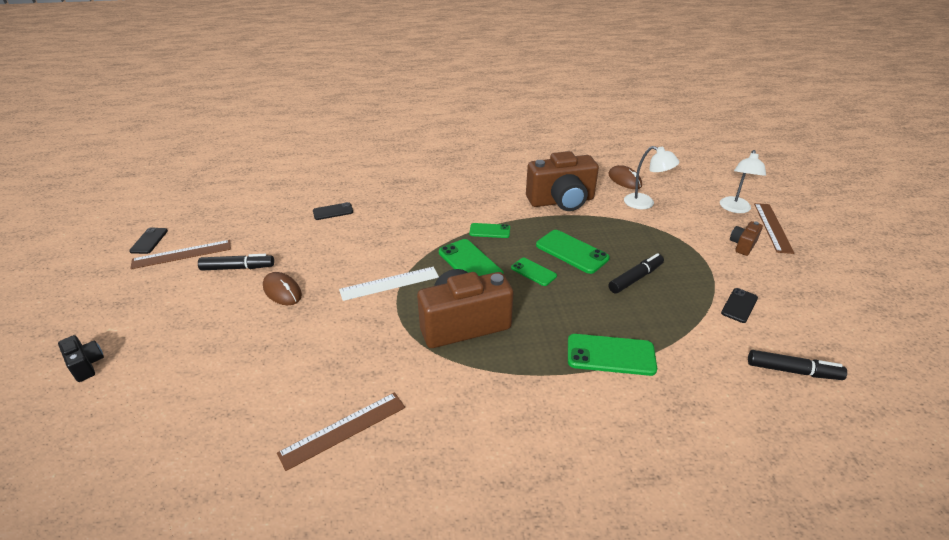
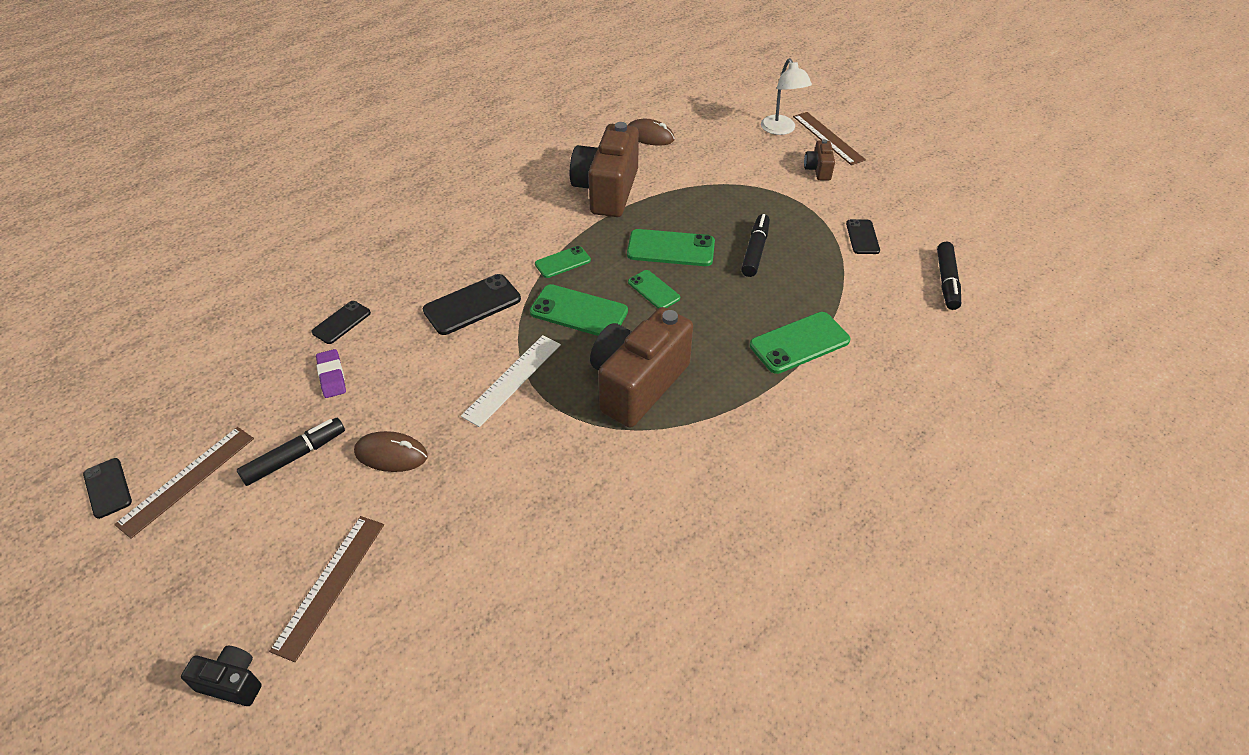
camera: 35 degrees left, 10 degrees up
(298, 236) = (332, 376): none -> purple eraser
(343, 430) = (628, 558): brown ruler -> brown ruler (330, 585)
(410, 232) = (472, 305): none -> black phone
(533, 272) = (653, 290): green phone -> green phone turned 45 degrees clockwise
(561, 201) = (607, 191): brown camera -> brown camera turned 150 degrees clockwise
(645, 203) = (693, 158): white lamp -> none
(793, 371) = (946, 281): black marker -> black marker turned 120 degrees clockwise

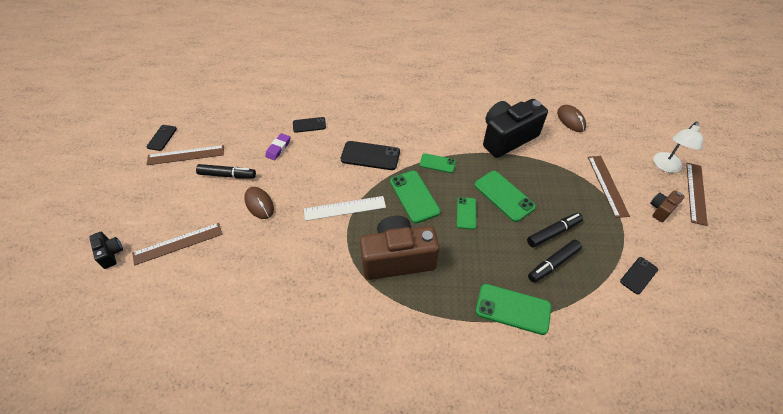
camera: 45 degrees right, 5 degrees up
(607, 191) = (507, 138): brown camera -> black camera
(752, 177) = (607, 185): none -> brown ruler
(946, 281) = (666, 351): black marker -> black marker (553, 264)

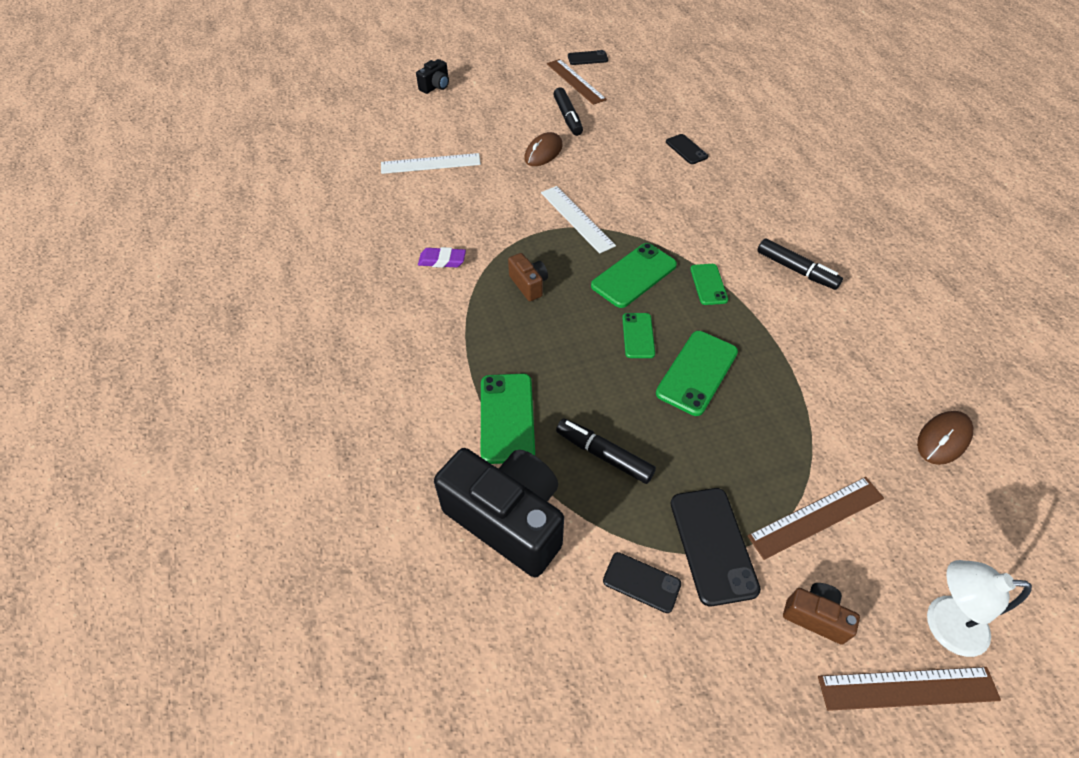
camera: 70 degrees right, 0 degrees up
(178, 243) = (466, 119): brown ruler -> none
(221, 287) = (430, 164): none -> white ruler
(278, 148) = (631, 139): purple eraser -> purple eraser (442, 260)
(370, 156) = (674, 216): black phone -> black phone (712, 545)
(397, 258) = (529, 285): brown camera -> brown camera, size x0.45
(466, 213) = (638, 335): green phone -> green phone turned 75 degrees counterclockwise
(507, 138) = (822, 354): black camera -> black camera (508, 519)
(553, 233) = (662, 447): black marker -> black marker (796, 270)

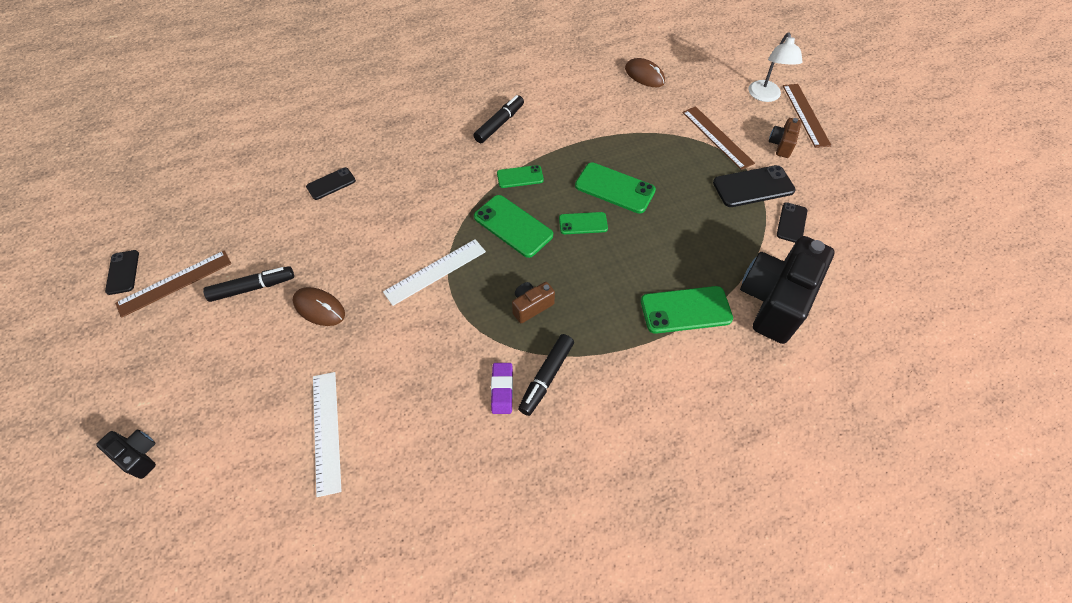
camera: 95 degrees left, 5 degrees up
(604, 455) = (703, 244): black marker -> black marker (546, 377)

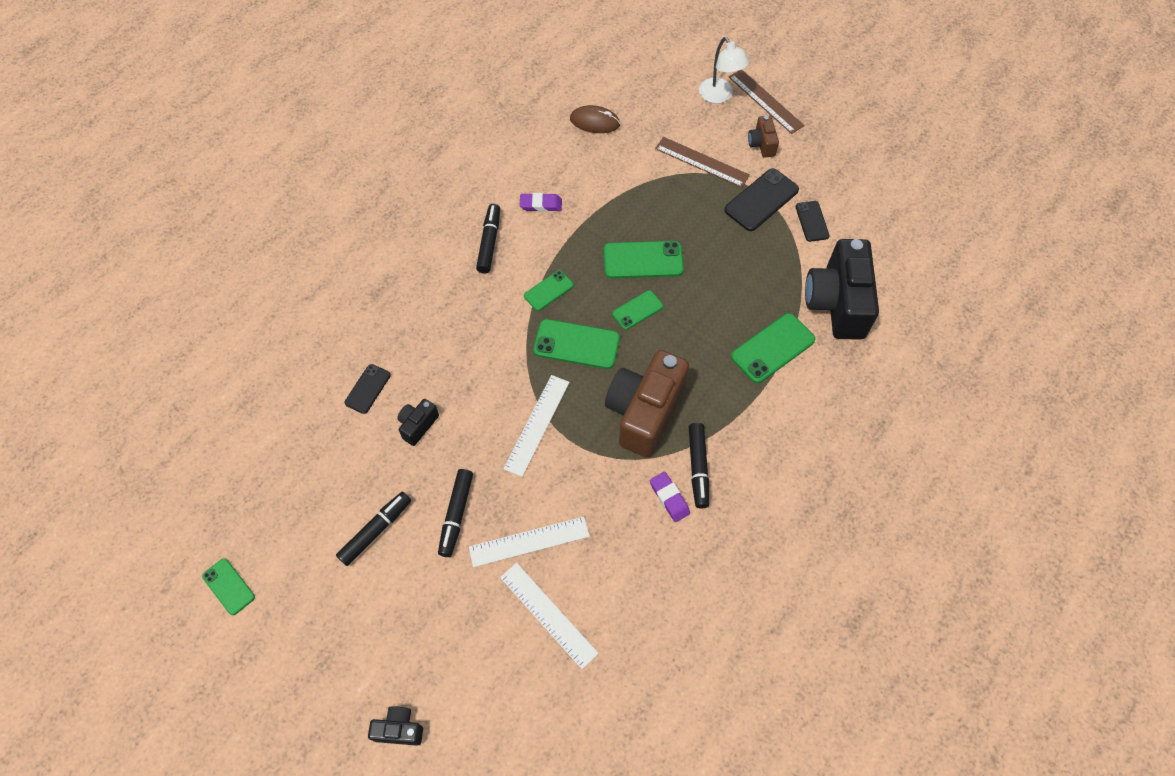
camera: 30 degrees left, 5 degrees up
(123, 272) = (229, 586): black phone -> green phone
(175, 283) = (293, 568): brown ruler -> none
(319, 308) = (456, 515): brown mouse -> black marker
(345, 227) = (418, 425): none -> black camera
(358, 361) = (529, 542): none -> white ruler
(531, 306) = (644, 412): brown camera -> brown camera, size x2.20
(559, 114) = (541, 204): none -> purple eraser

